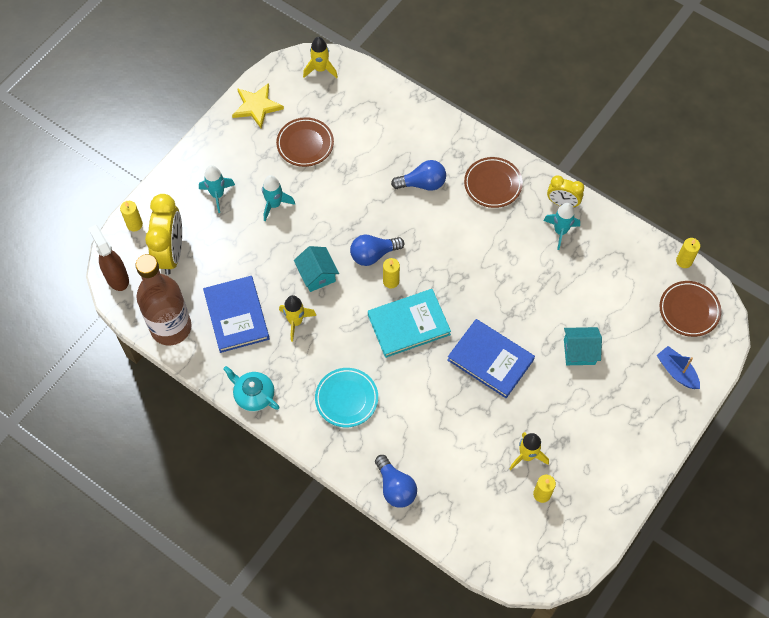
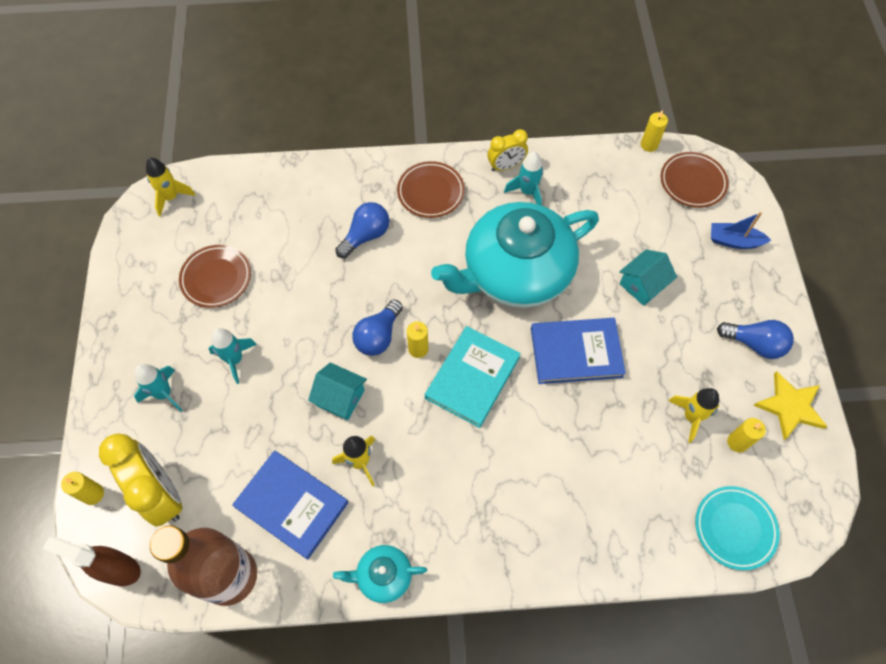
camera: 40 degrees left, 0 degrees up
(257, 106) = (133, 276): yellow star -> yellow star (790, 406)
(346, 399) = (480, 500): turquoise plate -> turquoise plate (734, 528)
(395, 487) = (607, 551): blue light bulb -> blue light bulb (754, 344)
(499, 279) = (515, 272): none -> turquoise teapot

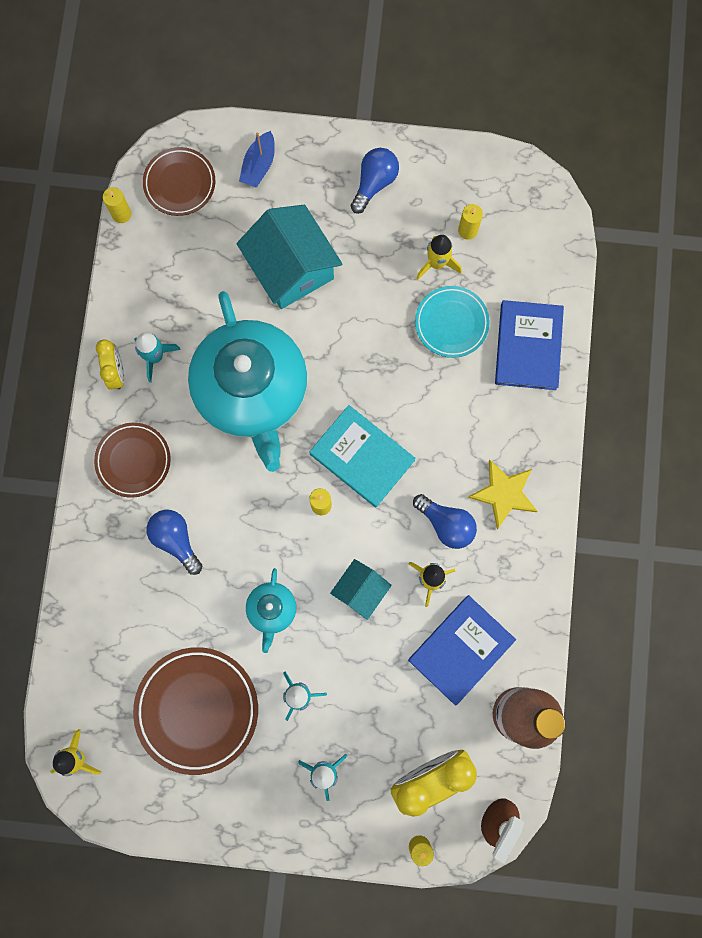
camera: 80 degrees left, 15 degrees up
(216, 278) = (197, 710): brown plate -> brown plate, size x1.57
(378, 336) = (299, 543): blue light bulb -> blue light bulb (446, 524)
(383, 576) = (539, 572): turquoise teapot -> turquoise teapot (272, 610)
(576, 352) = (353, 351): blue book -> blue book (528, 346)
(642, 285) = (291, 268): turquoise house -> turquoise house, size x1.81
(734, 528) = (543, 258): turquoise plate -> turquoise plate (451, 323)
(790, 406) = (442, 173): yellow star -> yellow star (504, 493)

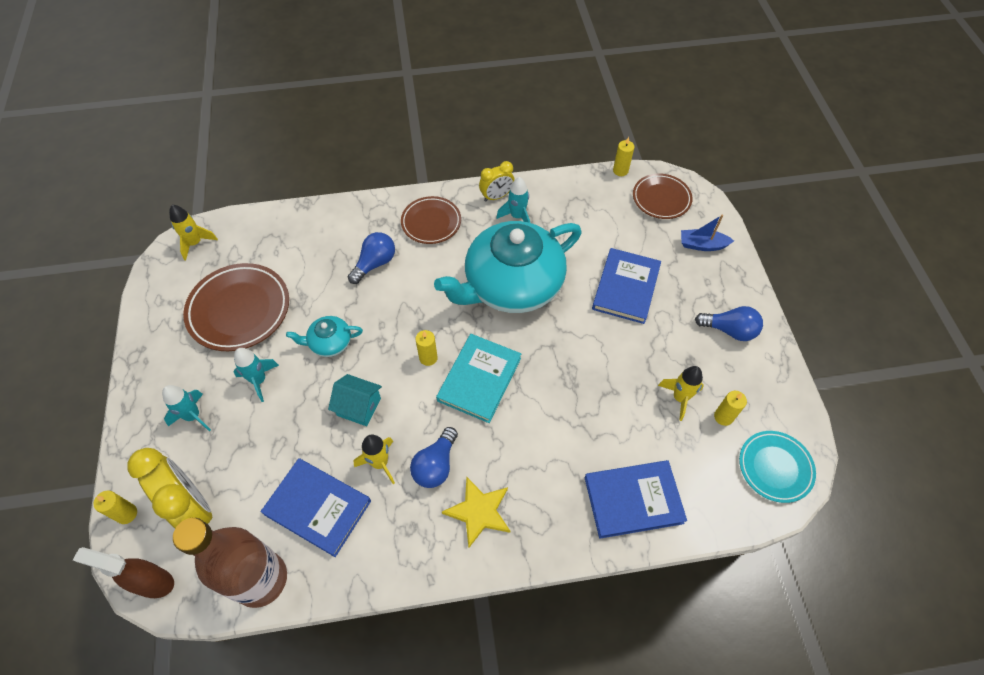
camera: 75 degrees right, 20 degrees down
(291, 268) = (626, 287): turquoise house -> blue book
(451, 323) = (628, 424): turquoise plate -> turquoise plate (775, 467)

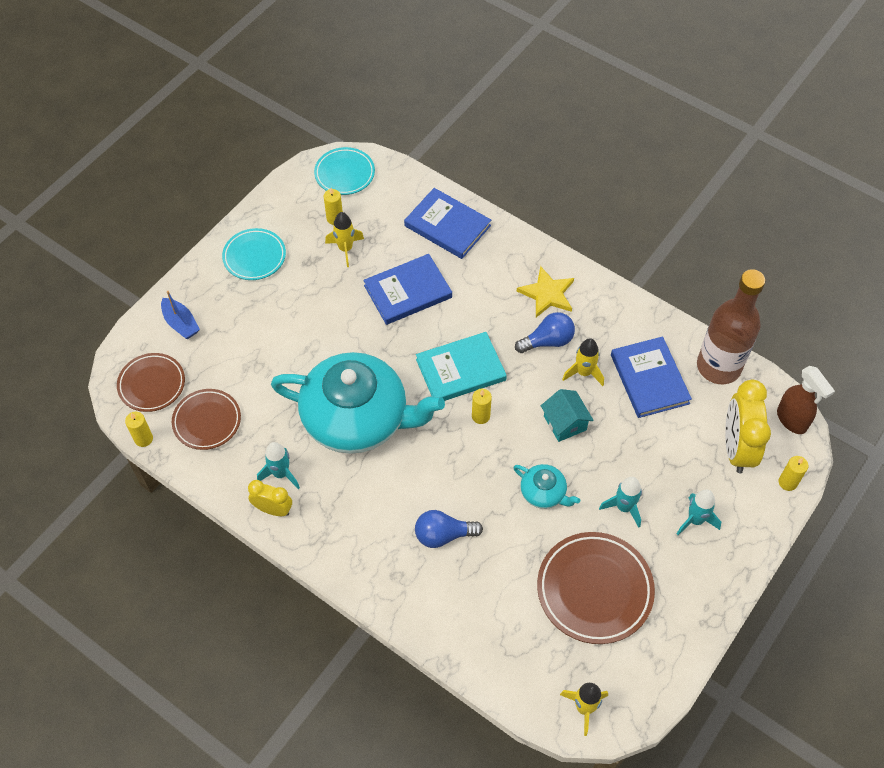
camera: 135 degrees left, 0 degrees up
(431, 222) = (356, 534): brown plate -> brown plate (207, 421)
(626, 287) = (279, 343): blue book -> blue book (408, 291)
(729, 330) = (254, 257): blue light bulb -> turquoise plate

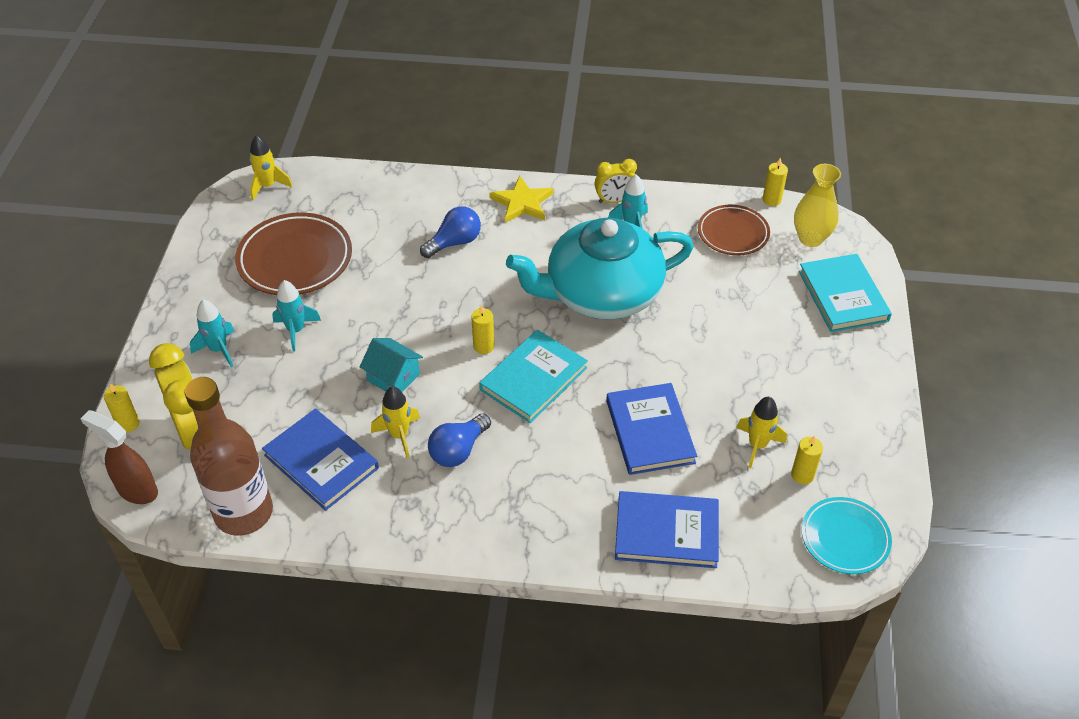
camera: 150 degrees right, 10 degrees down
(152, 384) = (810, 238): brown plate -> yellow vase
(181, 323) = (843, 296): blue boat -> turquoise book
(254, 257) = (843, 390): turquoise plate -> none
(408, 291) = (650, 431): blue book -> blue book turned 45 degrees counterclockwise
(544, 493) = (381, 310): turquoise teapot -> none
(547, 294) = (490, 504): yellow star -> yellow star (522, 202)

